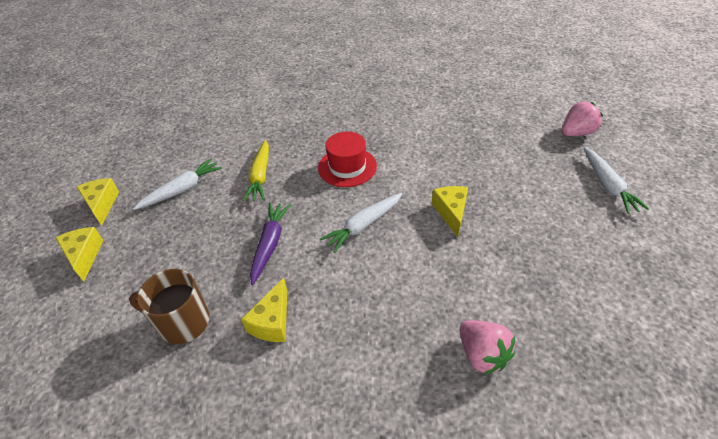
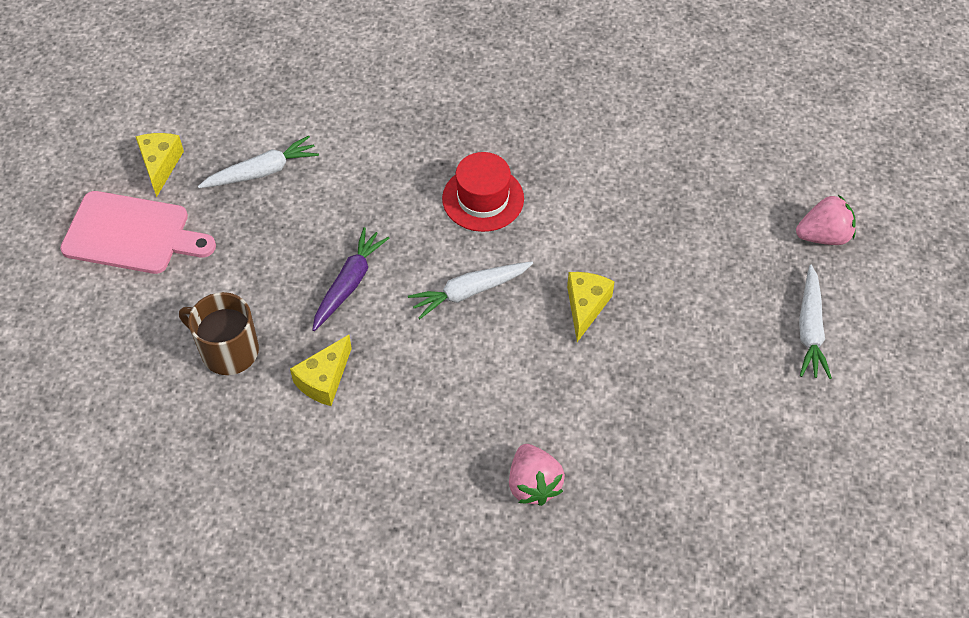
camera: 15 degrees right, 10 degrees up
(84, 256) = (132, 234): yellow cheese -> pink cutting board
(260, 176) = (366, 179): yellow carrot -> none

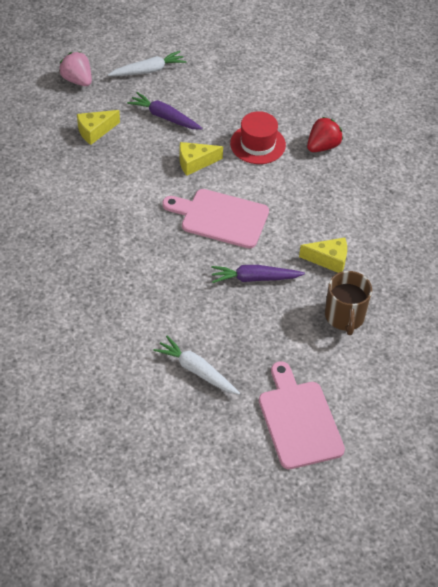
camera: 120 degrees left, 5 degrees down
(160, 165) = (230, 438): yellow cheese -> yellow cheese (95, 131)
(469, 292) = (220, 218): white carrot -> pink cutting board
(483, 198) = (144, 239): red hat -> red hat (257, 144)
(533, 484) = (322, 146): pink strawberry -> red strawberry
(697, 308) = (164, 117): none -> purple carrot

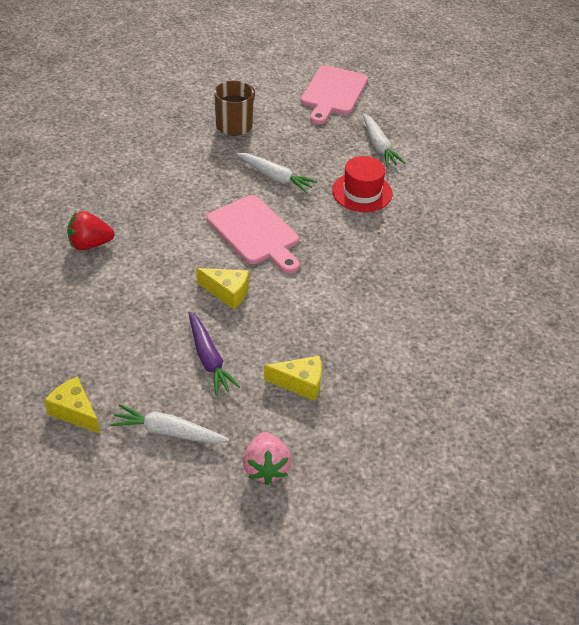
camera: 145 degrees left, 5 degrees down
(254, 278) = (275, 177): purple carrot -> white carrot
(257, 144) = (147, 278): red hat -> red hat (362, 192)
(328, 260) = (202, 161): yellow cheese -> yellow cheese (75, 412)

